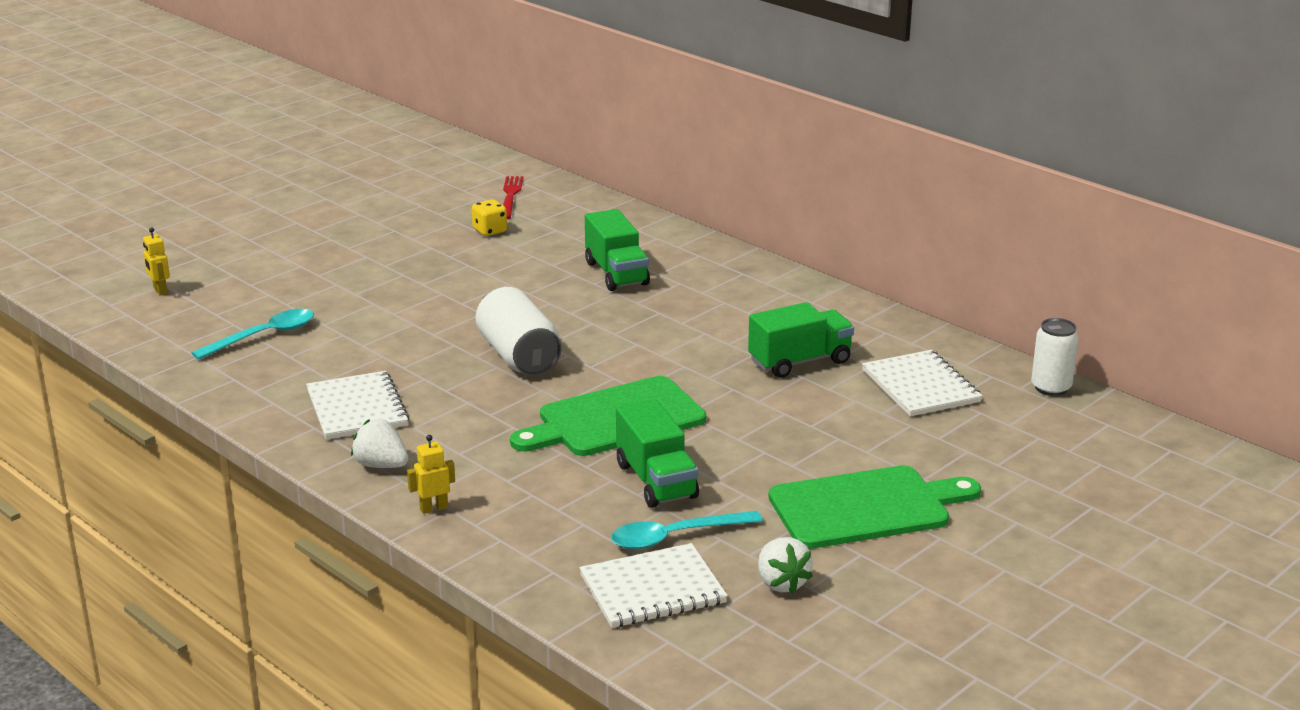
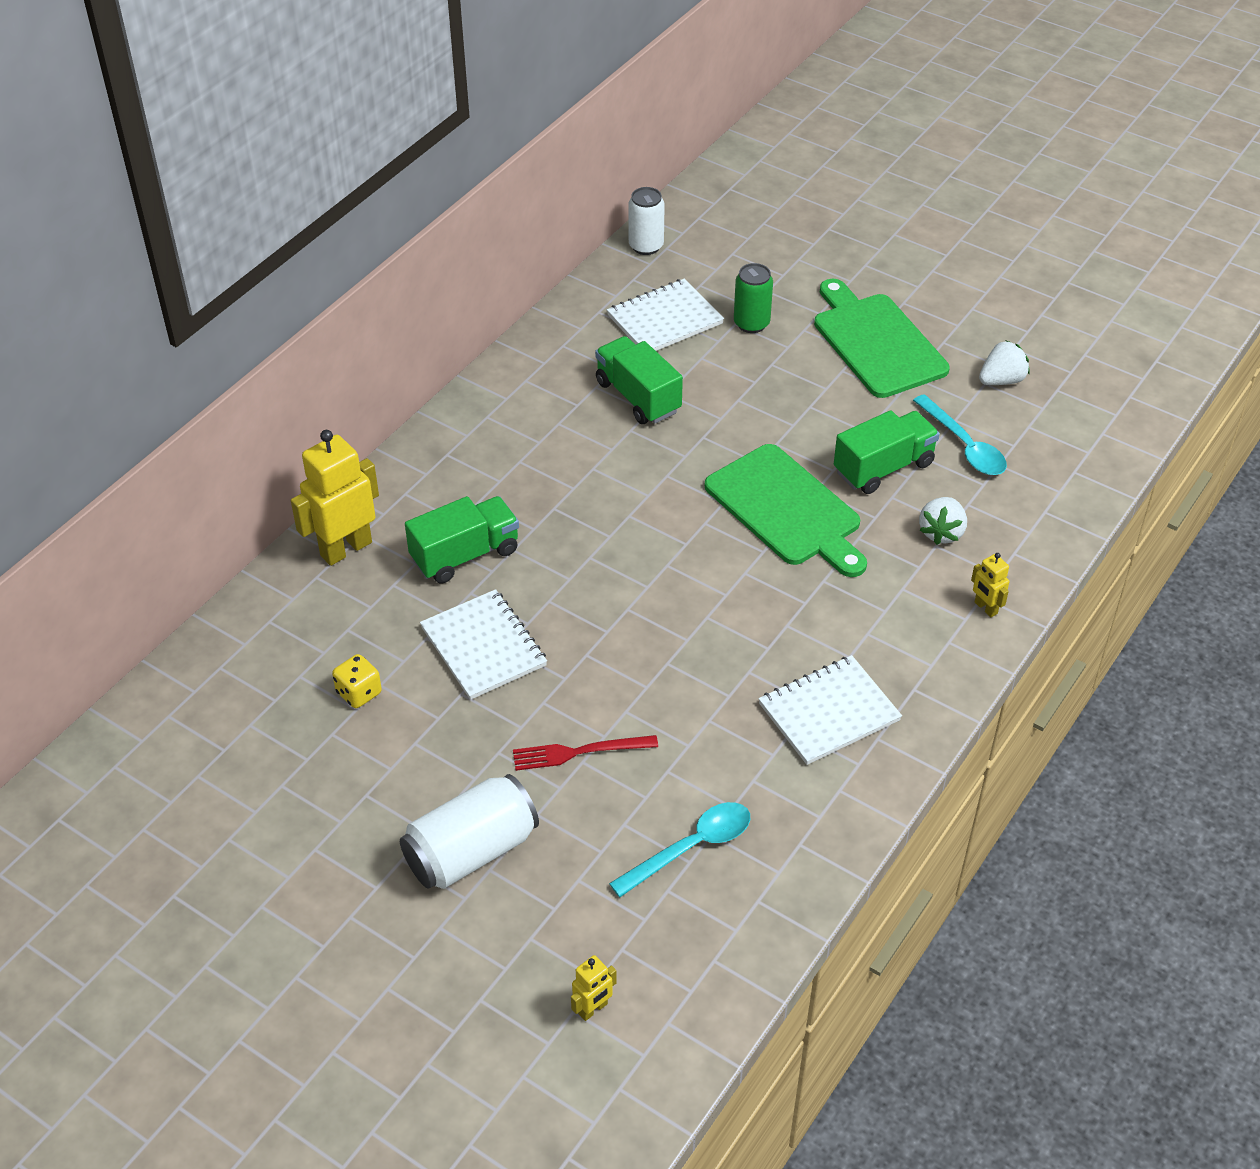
camera: 100 degrees left, 20 degrees up
(264, 336) = (691, 847): turquoise spoon -> turquoise spoon turned 105 degrees clockwise
(381, 465) = (929, 664): white strawberry -> white strawberry (941, 532)
(510, 196) = (244, 693): red fork -> red fork (579, 752)
(518, 356) = (680, 603): white can -> white can (471, 851)
(642, 231) = (345, 548): none -> yellow robot
(652, 589) = (1042, 449): white notebook -> white notebook (483, 647)
(909, 434) = (751, 323): none -> green can

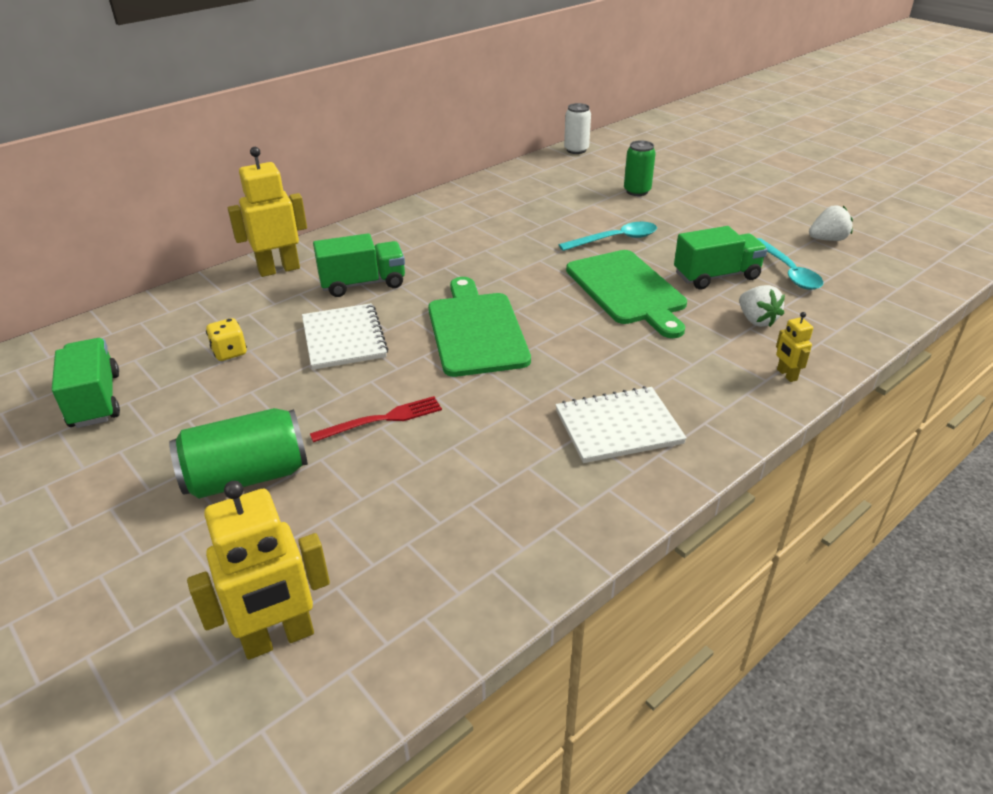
camera: 15 degrees right, 10 degrees down
(471, 851) = (247, 477): white can -> green can
(579, 752) = (382, 419): red fork -> red fork turned 150 degrees clockwise
(593, 1009) = (278, 638): yellow robot -> yellow robot, size x2.08
(638, 397) = (537, 217): green truck -> green truck (95, 400)
(665, 319) = (574, 183): white notebook -> none
(691, 847) = (446, 511): turquoise spoon -> turquoise spoon (615, 239)
(876, 342) = (730, 209): green cutting board -> green cutting board (476, 330)
(941, 532) = (756, 320): white strawberry -> white strawberry turned 60 degrees counterclockwise

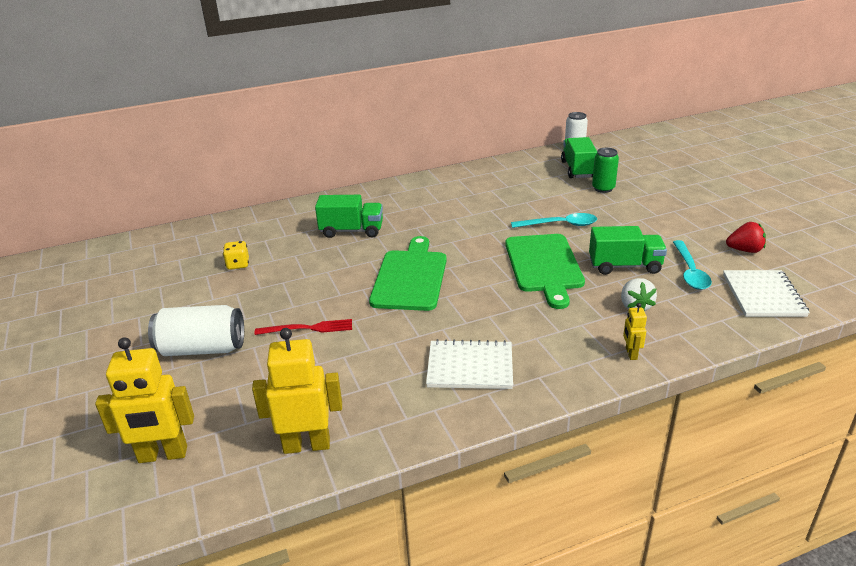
camera: 20 degrees right, 5 degrees down
(95, 400) = (142, 282): green truck -> green truck (577, 169)
(247, 477) = (202, 349): green can -> white can
(279, 269) = (302, 212): yellow robot -> yellow robot (307, 445)
(344, 338) = (316, 268): white notebook -> white notebook (763, 295)
(827, 239) = (745, 250): white strawberry -> red strawberry

